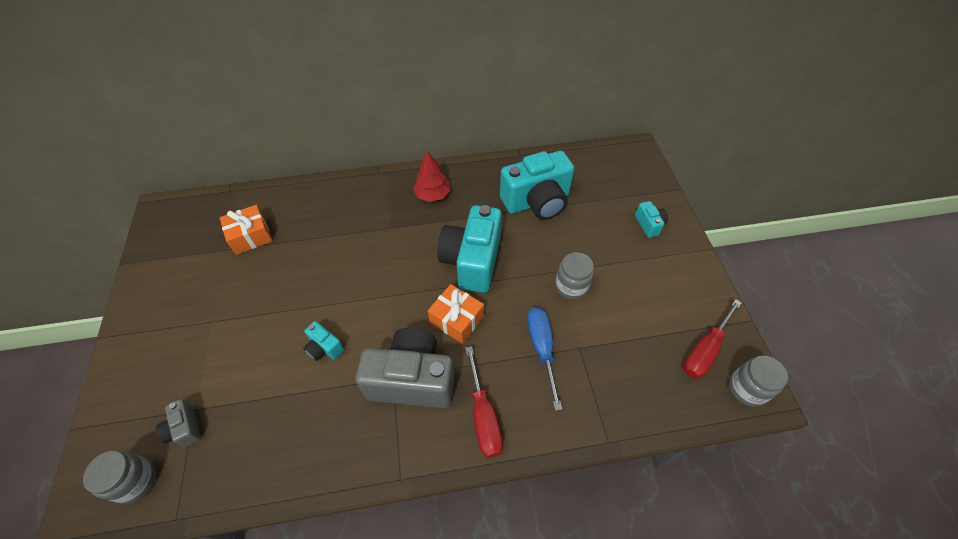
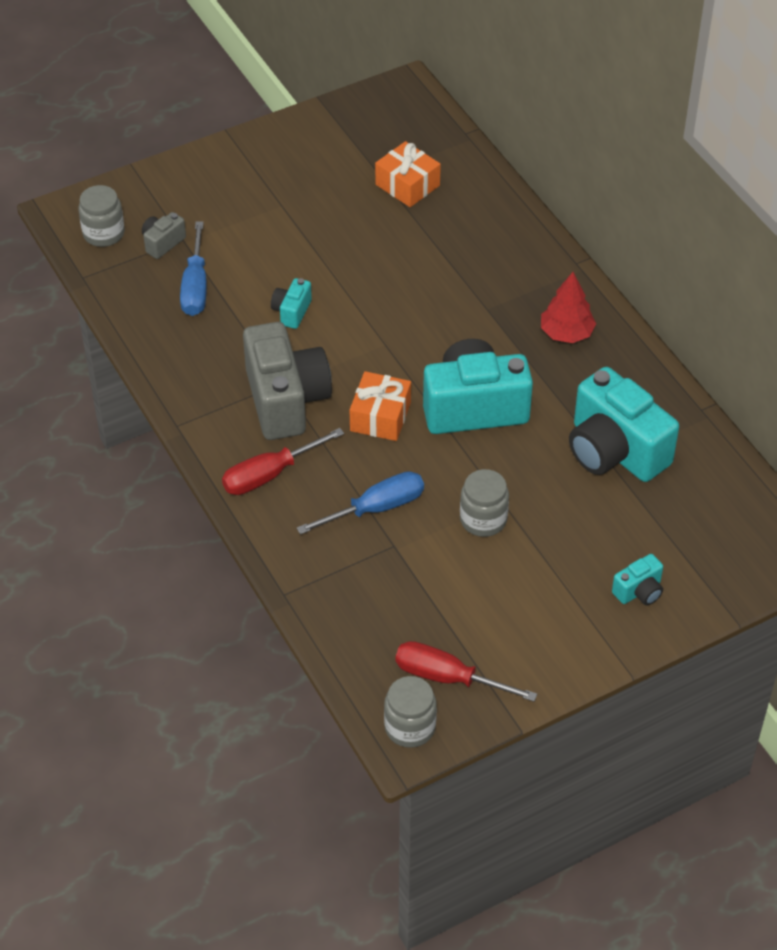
camera: 70 degrees right, 5 degrees down
(253, 415) = (195, 286): none -> blue screwdriver

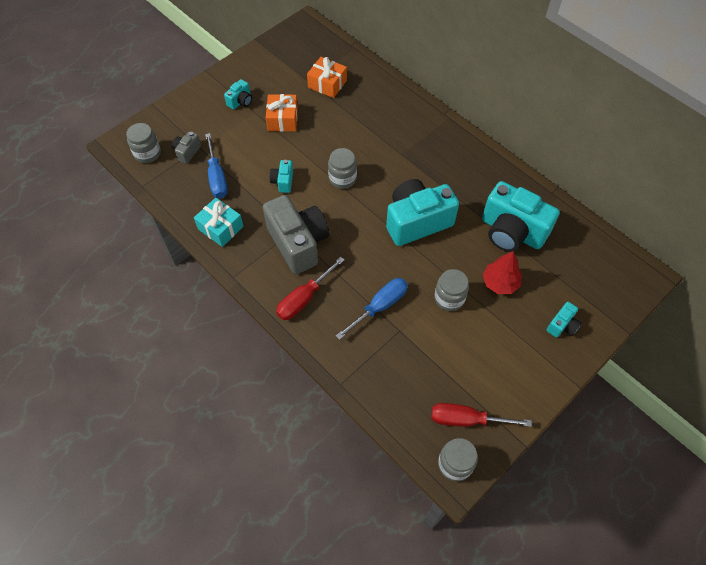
camera: 15 degrees left, 10 degrees up
(179, 356) = (220, 228): none -> turquoise gift
(265, 186) = (240, 101): none -> turquoise camera
(380, 416) = (361, 241): orange gift -> orange gift (282, 119)
(383, 325) = (342, 178): none -> grey jar
(566, 333) = (455, 160): red tree -> red tree (500, 283)

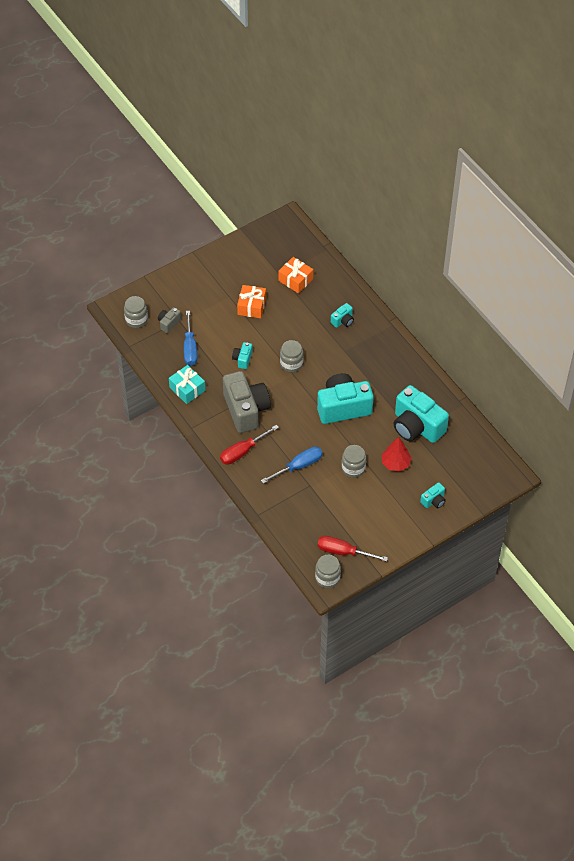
camera: 10 degrees right, 5 degrees down
(240, 101) = (219, 285): turquoise camera -> turquoise camera (343, 321)

